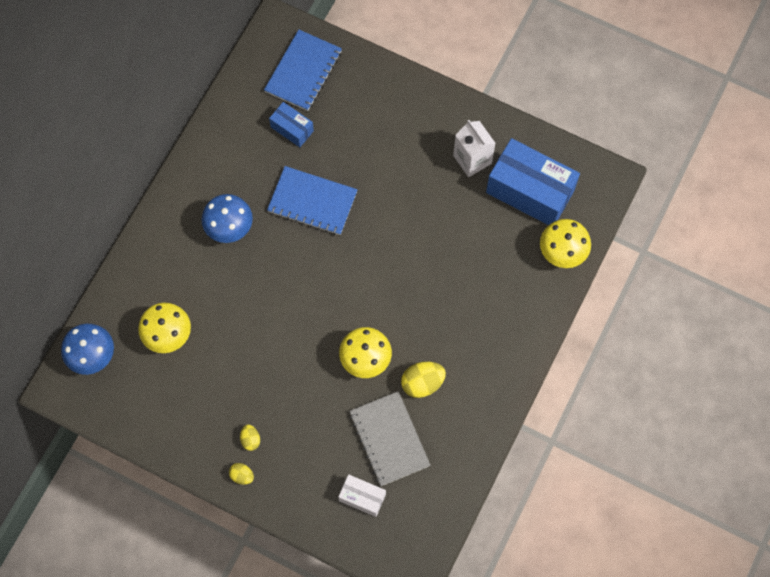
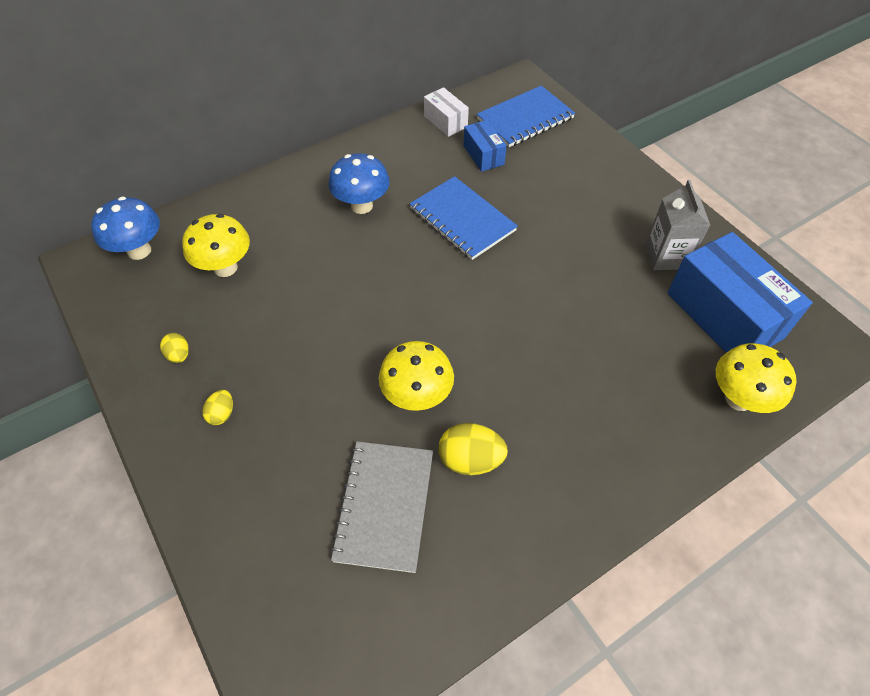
camera: 30 degrees right, 15 degrees down
(242, 476) = (179, 449): yellow egg -> yellow egg (179, 355)
(362, 497) = (299, 563): white box -> white box (445, 121)
(472, 159) = (666, 256): white carton -> grey carton

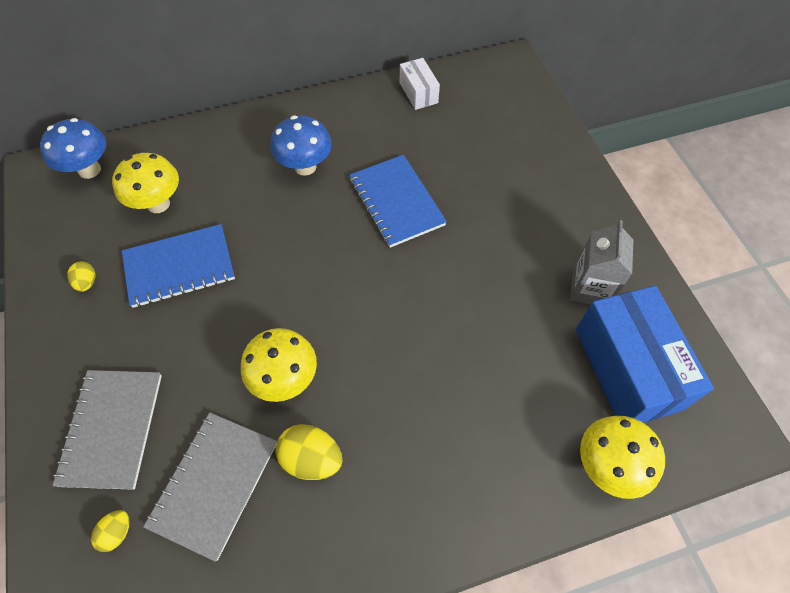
camera: 15 degrees right, 5 degrees up
(222, 414) = (103, 351): yellow egg -> yellow egg (117, 532)
(260, 482) = (112, 429): none -> grey notebook
(483, 155) = (443, 136): blue box -> none
(525, 119) = (499, 105): blue notebook -> blue notebook (179, 267)

